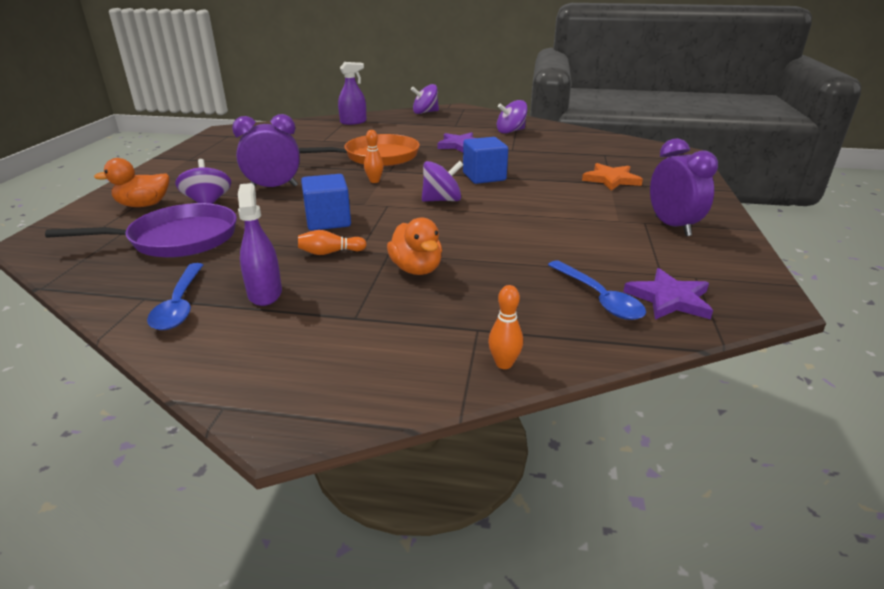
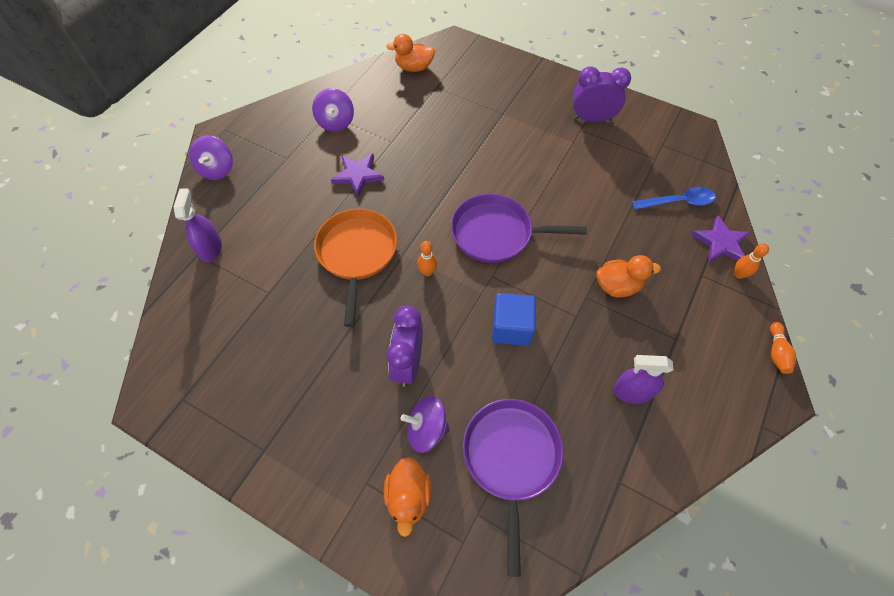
camera: 70 degrees left, 30 degrees up
(180, 305) = (637, 454): blue spoon -> none
(330, 252) = (575, 337): orange bowling pin -> orange bowling pin (776, 352)
(442, 200) = (496, 233): purple spinning top -> purple pan
(484, 177) = (454, 187): blue cube -> none
(611, 179) = (496, 109): orange star -> none
(615, 144) = (414, 67): none -> orange duck
(669, 299) = (685, 170): purple star -> purple star (720, 242)

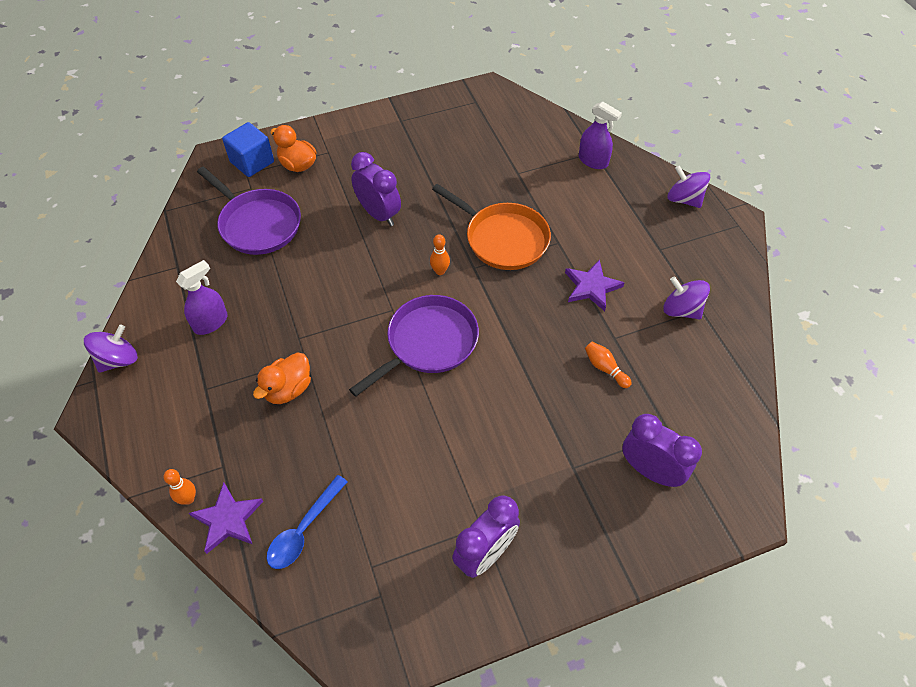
camera: 130 degrees right, 5 degrees down
(414, 67) = (722, 432): orange duck -> none
(426, 429) = (324, 196): purple spinning top -> purple spinning top (118, 360)
(470, 83) = (650, 471): none -> purple clock
(511, 328) = (337, 289): blue cube -> blue cube (252, 162)
(776, 352) = (111, 450): orange bowling pin -> orange bowling pin (605, 368)

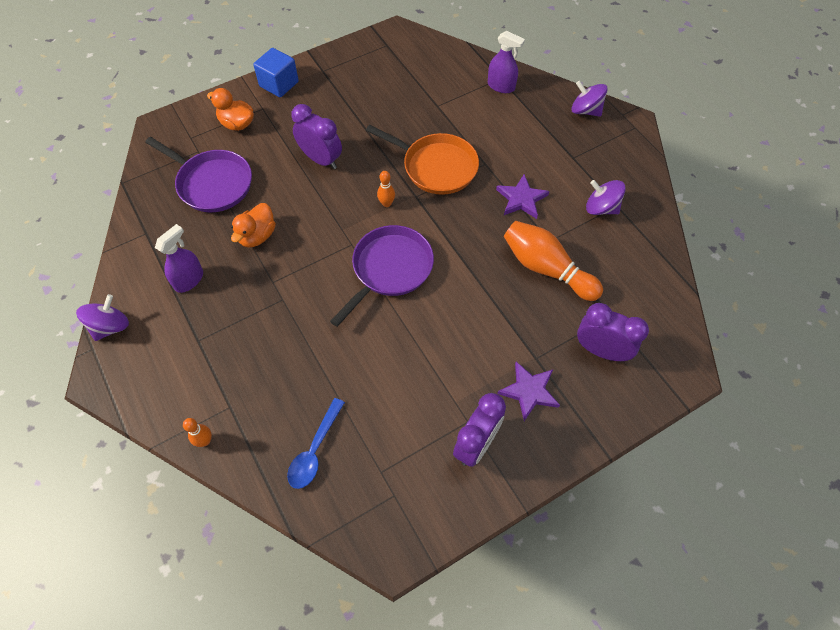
camera: 10 degrees left, 5 degrees up
(228, 519) = (245, 453): purple star -> purple star (529, 391)
(252, 162) = (194, 126): blue cube -> blue cube (279, 84)
(288, 389) = (273, 329): orange duck -> orange duck (257, 236)
(605, 368) = (546, 268): orange bowling pin -> orange bowling pin, size x2.19

